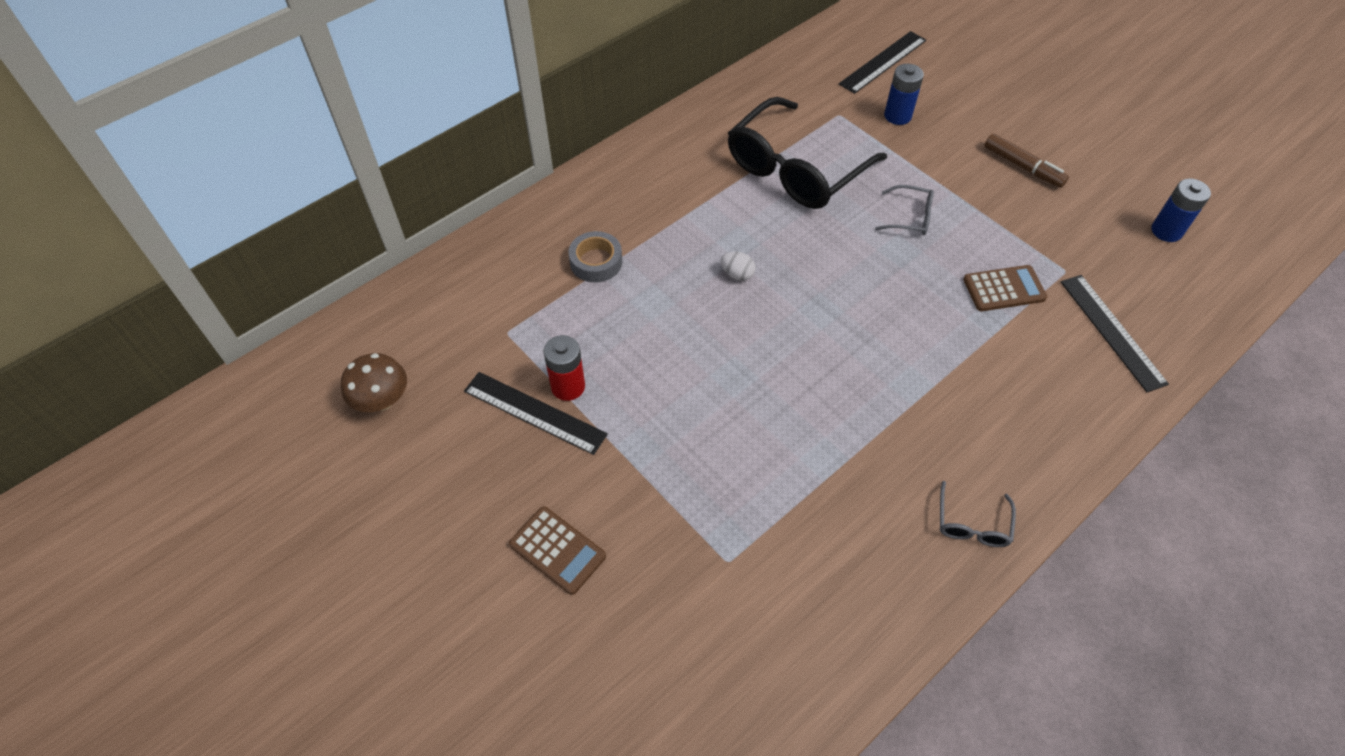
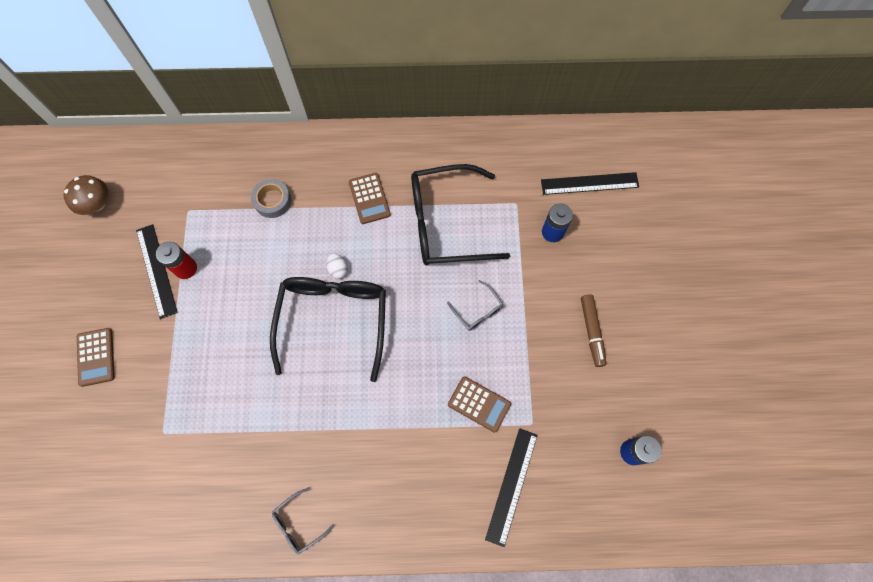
camera: 40 degrees right, 15 degrees up
(697, 196) = (369, 198): none -> brown calculator
(785, 320) = (333, 320): none -> black glasses

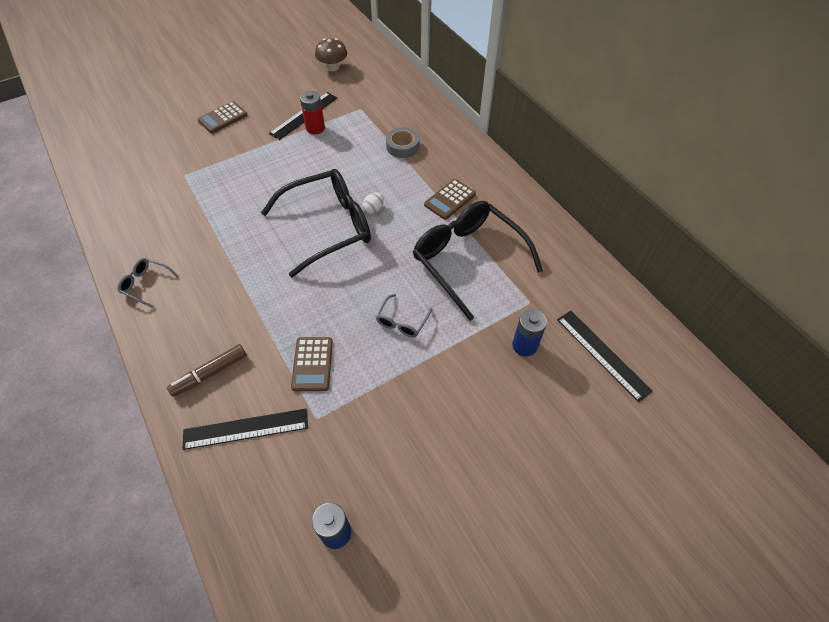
camera: 60 degrees right, 15 degrees down
(592, 332) = (444, 430): brown marker -> brown marker (210, 373)

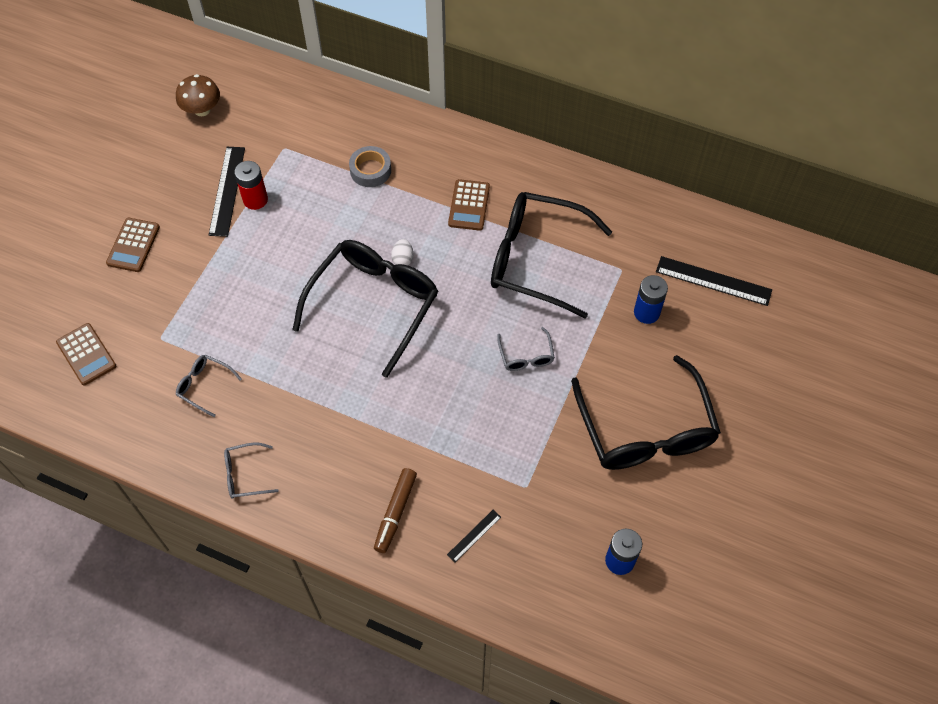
camera: 35 degrees left, 5 degrees up
(179, 216) = (204, 386): none -> grey glasses
(246, 429) = (474, 536): black ruler -> black ruler, size x0.51
(312, 364) = (480, 444): brown calculator -> brown calculator (86, 354)
(449, 437) = (645, 430): none -> black glasses

